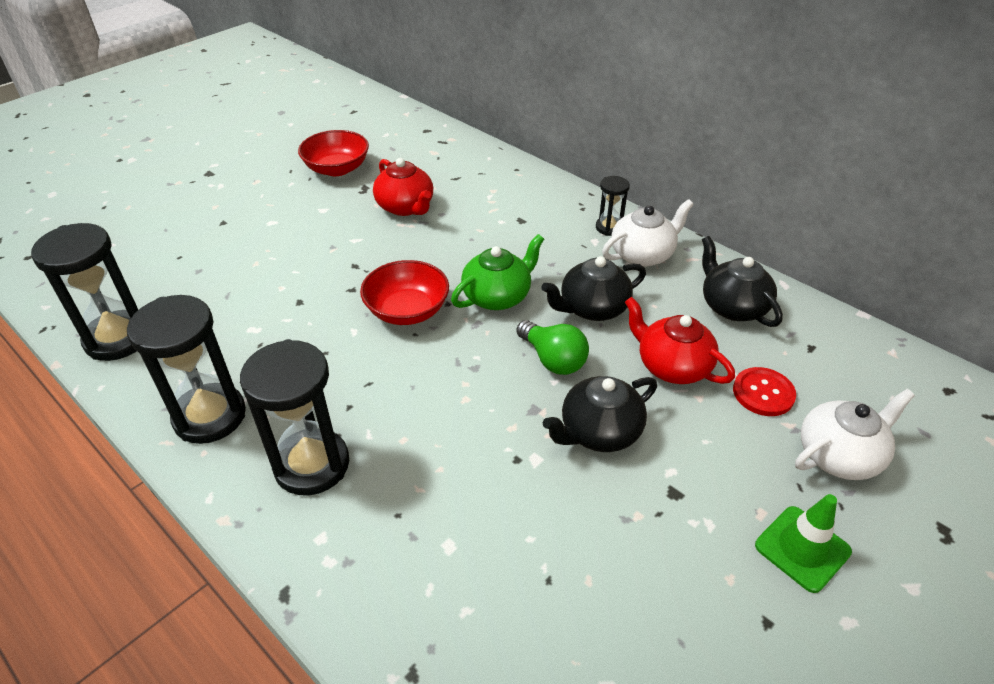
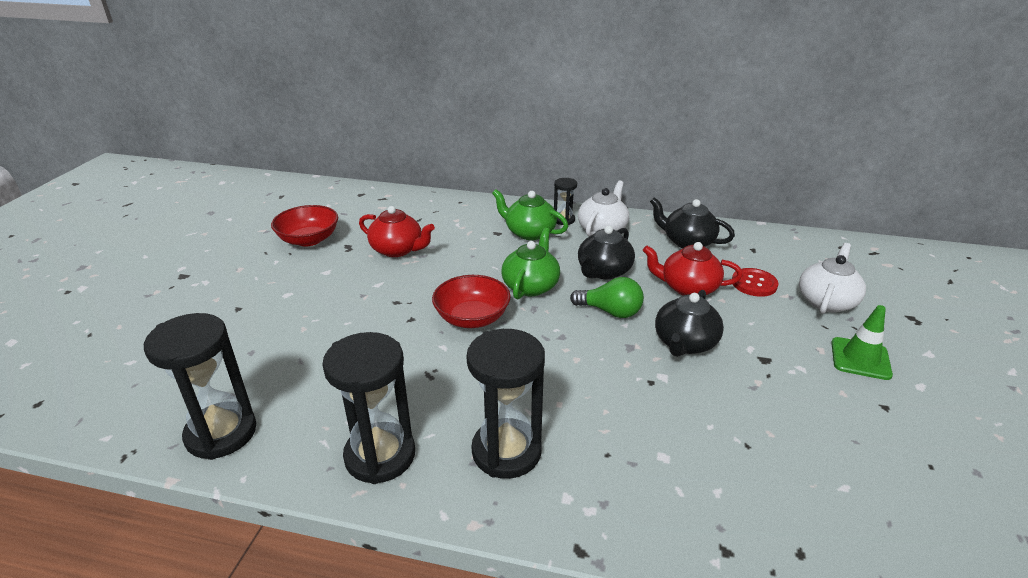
camera: 30 degrees left, 10 degrees down
(555, 231) = (529, 232): none -> green teapot

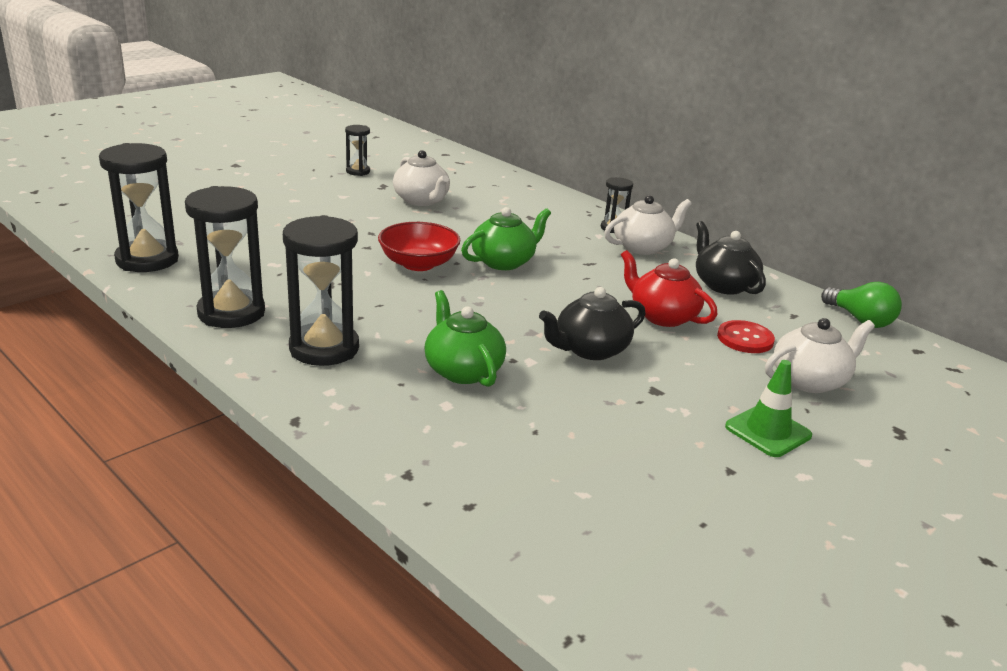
camera: 30 degrees right, 5 degrees down
(309, 239) = (358, 171): red bowl -> black hourglass
(397, 250) = (422, 200): red teapot -> white teapot
(529, 232) = (562, 226): green teapot -> green teapot (463, 370)
(603, 271) = (592, 276): black teapot -> none
(610, 311) = (552, 304): green light bulb -> green light bulb (860, 320)

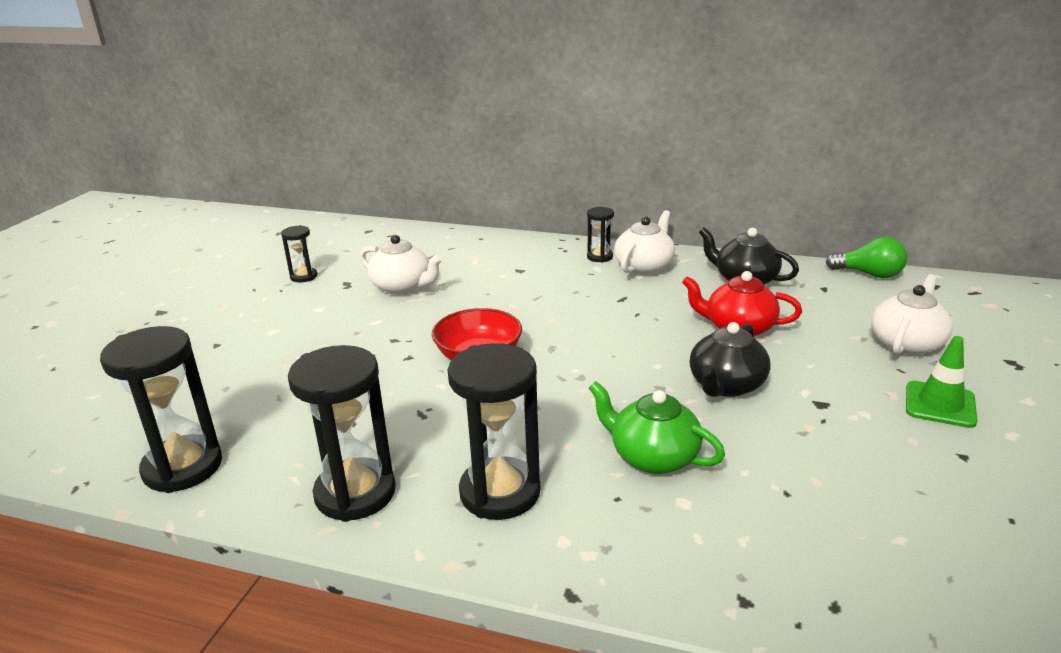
camera: 25 degrees left, 0 degrees up
(504, 262) = (551, 325): green teapot -> none
(745, 339) = (819, 324): red button -> none

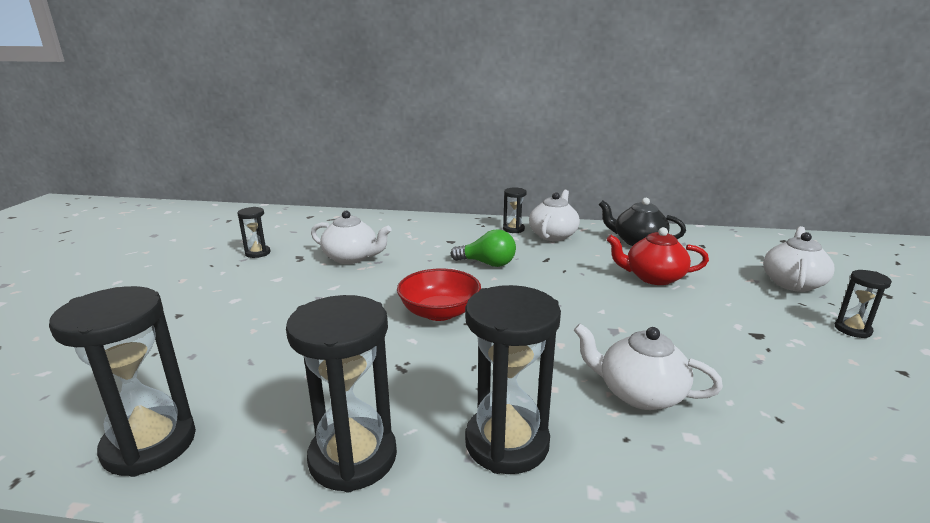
camera: 10 degrees left, 5 degrees down
(653, 457) = (639, 393): green teapot -> white teapot
(726, 385) = (669, 324): black teapot -> none
(869, 274) = (730, 234): green light bulb -> green light bulb (487, 264)
(940, 405) = (852, 329): green traffic cone -> black hourglass

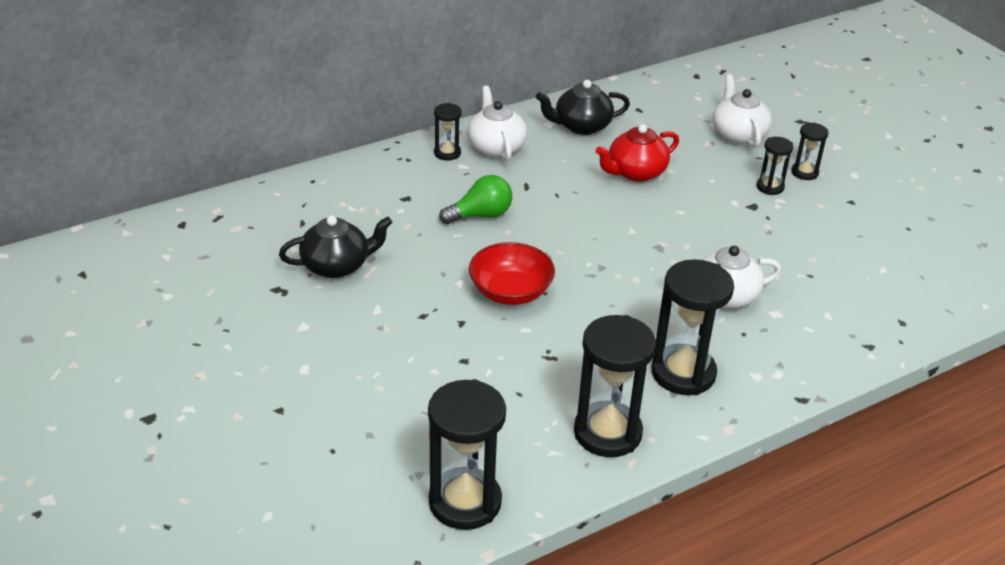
camera: 40 degrees left, 15 degrees up
(258, 253) = (220, 305): black hourglass -> black hourglass (770, 187)
(351, 258) = (337, 266): white teapot -> black teapot

